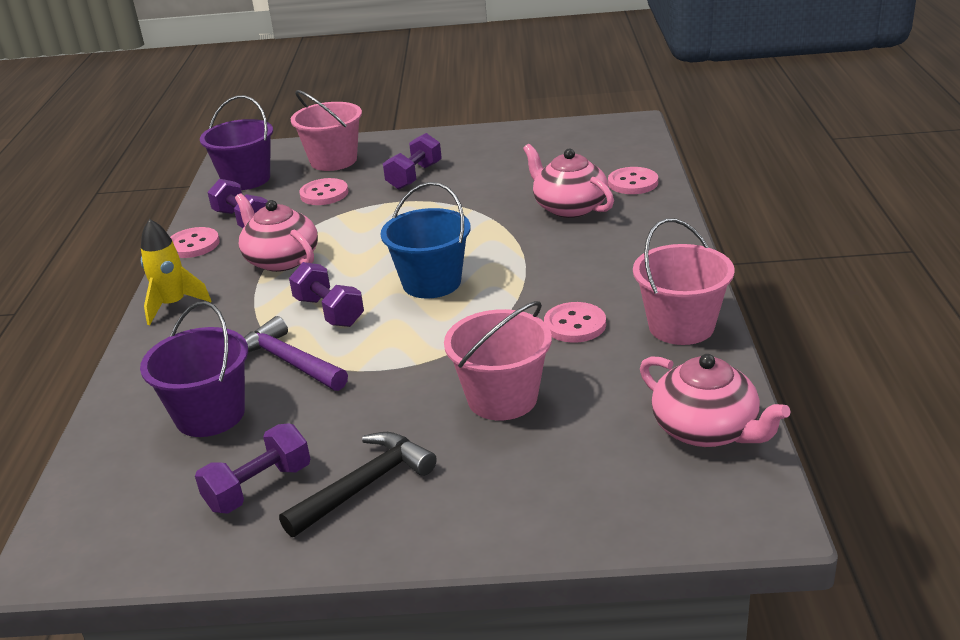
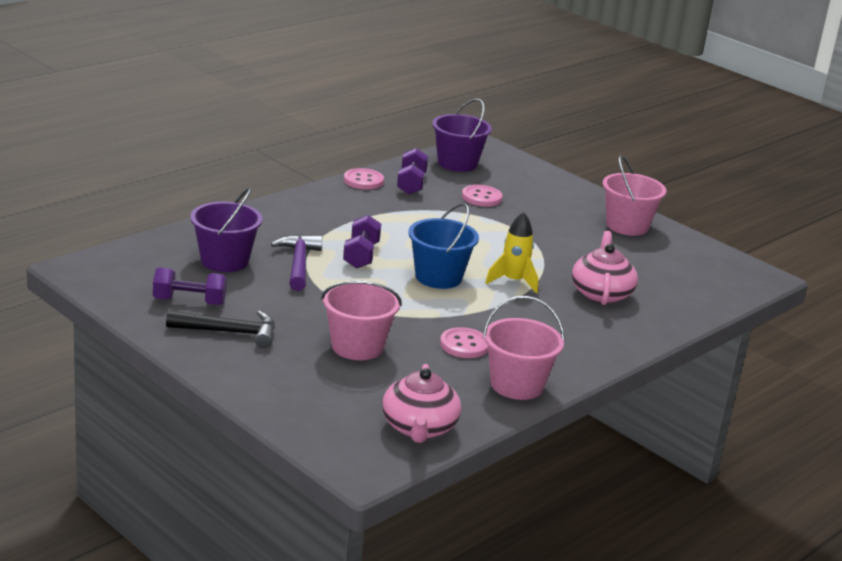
camera: 40 degrees right, 5 degrees down
(173, 305) = (299, 203): yellow rocket -> yellow rocket (513, 281)
(281, 259) = (390, 216): pink teapot -> none
(333, 160) = (526, 183): pink bucket -> pink bucket (627, 226)
(414, 176) = (552, 220): purple dumbbell -> none
(633, 183) = (673, 307): pink button -> none

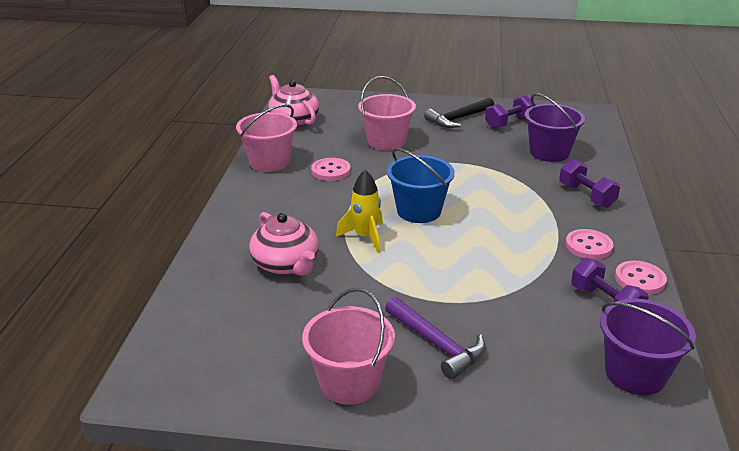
camera: 145 degrees right, 5 degrees up
(298, 264) = (512, 173): purple hammer -> purple hammer (436, 344)
(361, 255) = (493, 200): purple dumbbell -> purple dumbbell (586, 196)
(481, 197) = (528, 328): pink button -> pink button (588, 246)

